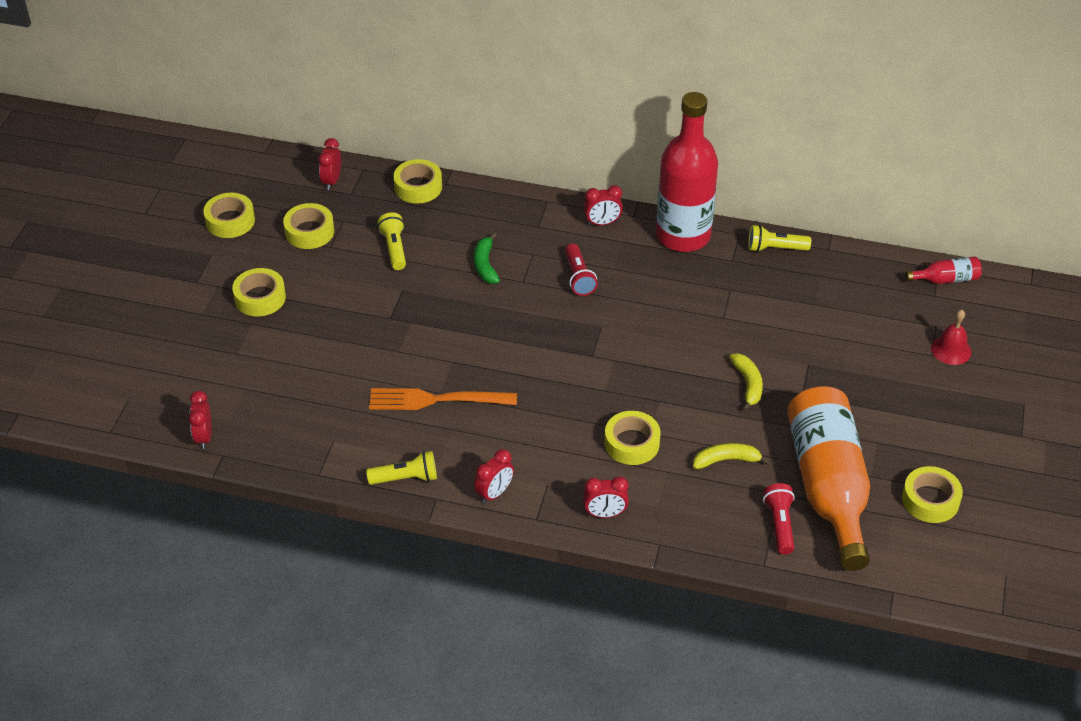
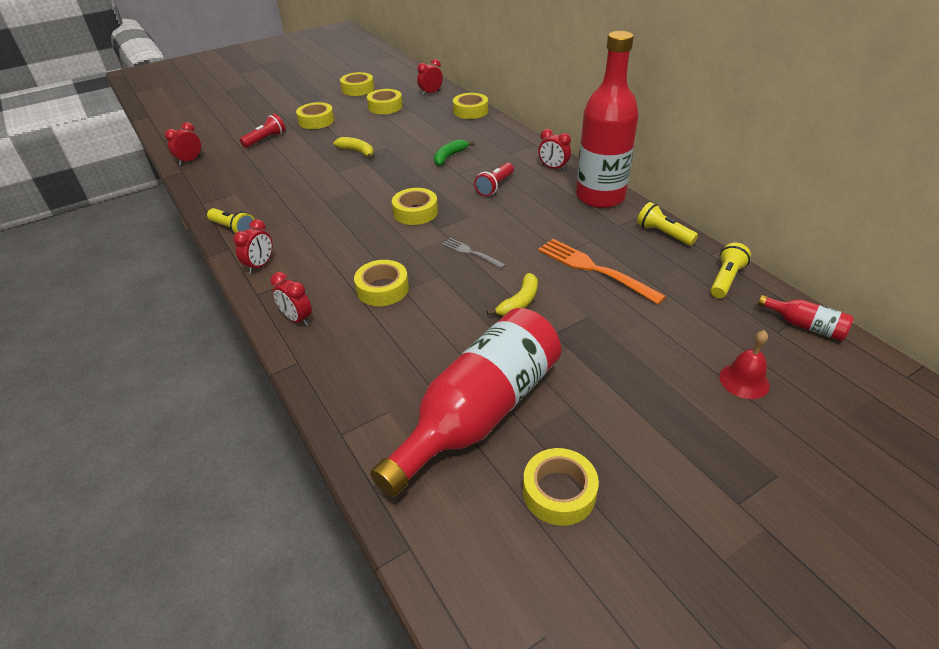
camera: 45 degrees right, 5 degrees down
(394, 248) = (413, 129): yellow flashlight -> yellow flashlight (725, 279)
(436, 400) = (315, 202): orange fork -> orange fork (594, 269)
(494, 493) = (260, 265): red clock -> red clock turned 60 degrees counterclockwise
(548, 351) = (415, 212): none -> yellow tape
(653, 363) = (471, 253): none -> grey fork
(726, 460) = (428, 340): yellow banana -> yellow banana (357, 152)
(779, 525) = (398, 413): red flashlight -> red flashlight (265, 139)
(828, 486) = (479, 412): orange bottle -> red bottle

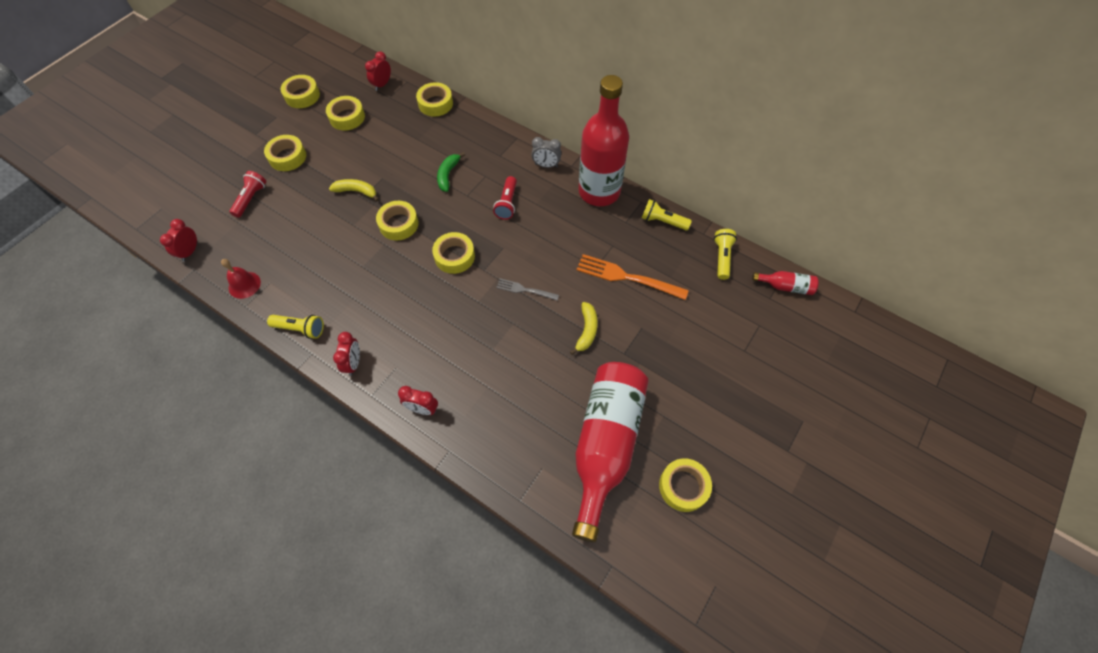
camera: 25 degrees left, 20 degrees up
(382, 289) = (474, 353): yellow tape -> yellow tape (398, 224)
(553, 168) = (546, 165): red clock -> grey clock
(744, 381) = (762, 351): red bell -> red bell (244, 285)

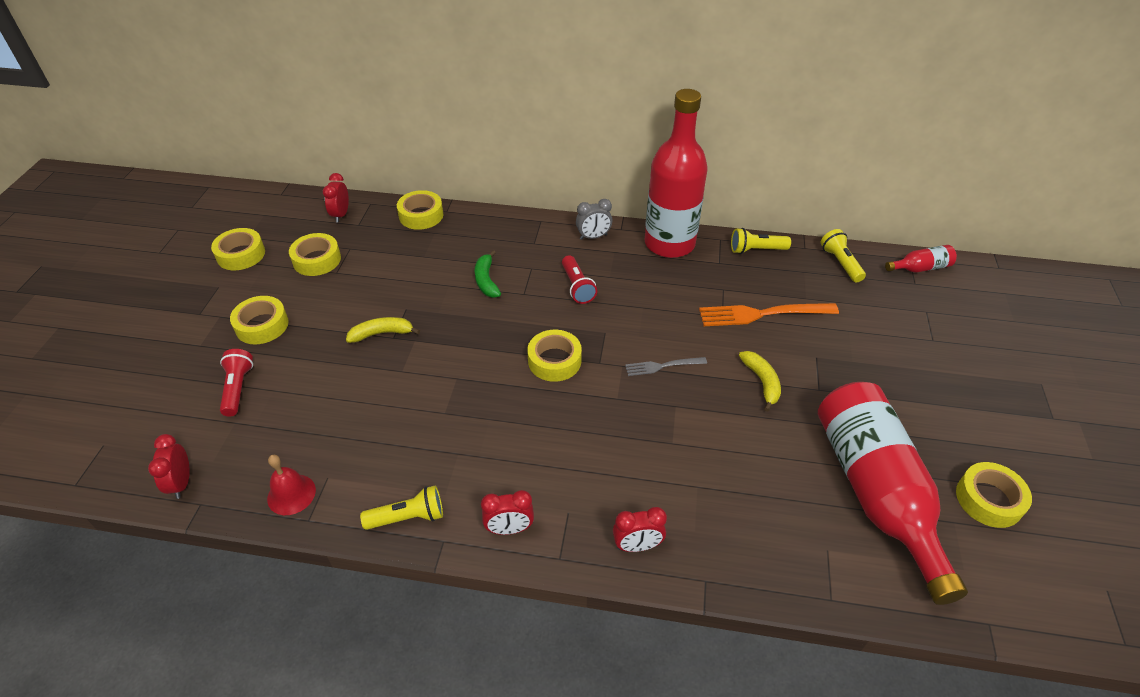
camera: 25 degrees left, 15 degrees down
(353, 363) = (509, 529): red clock -> red clock turned 105 degrees clockwise
(398, 224) = (461, 350): yellow tape -> none

